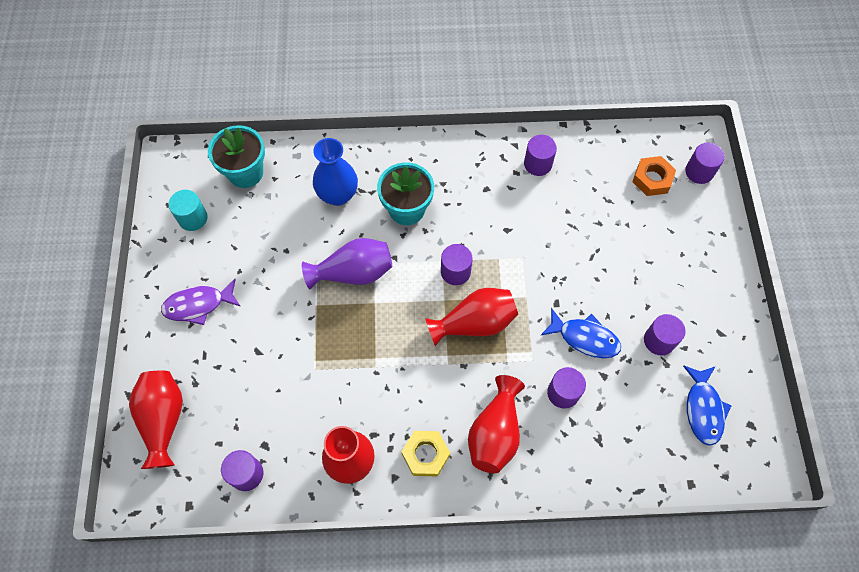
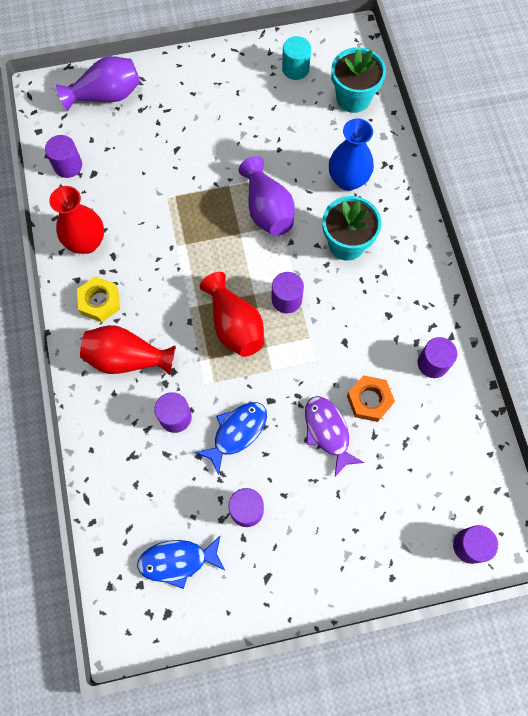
camera: 80 degrees right, 5 degrees up
(163, 419) = (106, 95): red vase -> purple vase
(198, 305) = (212, 94): purple fish -> purple fish (328, 432)
(584, 338) = (237, 432): blue fish -> blue fish turned 150 degrees counterclockwise
(652, 179) = (445, 490): orange nut -> orange nut (369, 400)

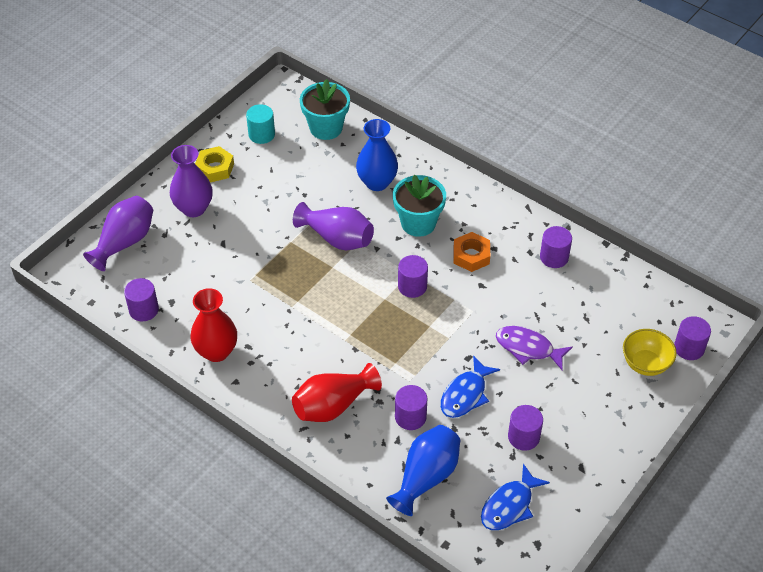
camera: 40 degrees left, 20 degrees down
(100, 302) = (271, 383): yellow nut -> yellow nut (215, 168)
(138, 480) = (426, 477): none -> blue vase
(182, 101) = (194, 208): none -> purple vase
(234, 325) = (391, 328): red vase -> none
(237, 432) = (465, 394): blue fish -> blue fish turned 150 degrees counterclockwise
(369, 400) = (535, 309): orange nut -> orange nut (471, 255)
(415, 528) = (645, 364): none -> yellow bowl

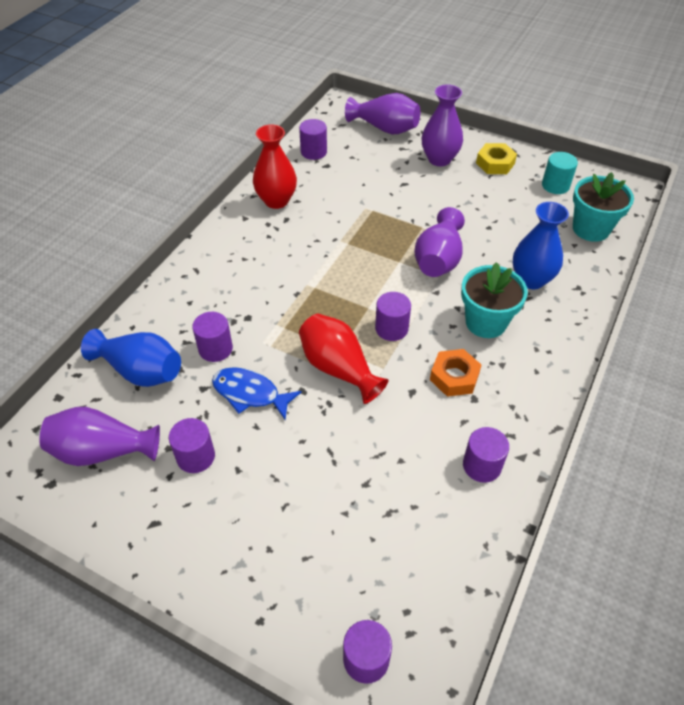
camera: 80 degrees right, 0 degrees up
(333, 405) = (224, 287): red vase -> red vase (338, 368)
(509, 505) = (102, 451): blue fish -> purple vase
(528, 348) = (326, 449): purple fish -> none
(645, 364) = (326, 595): yellow bowl -> none

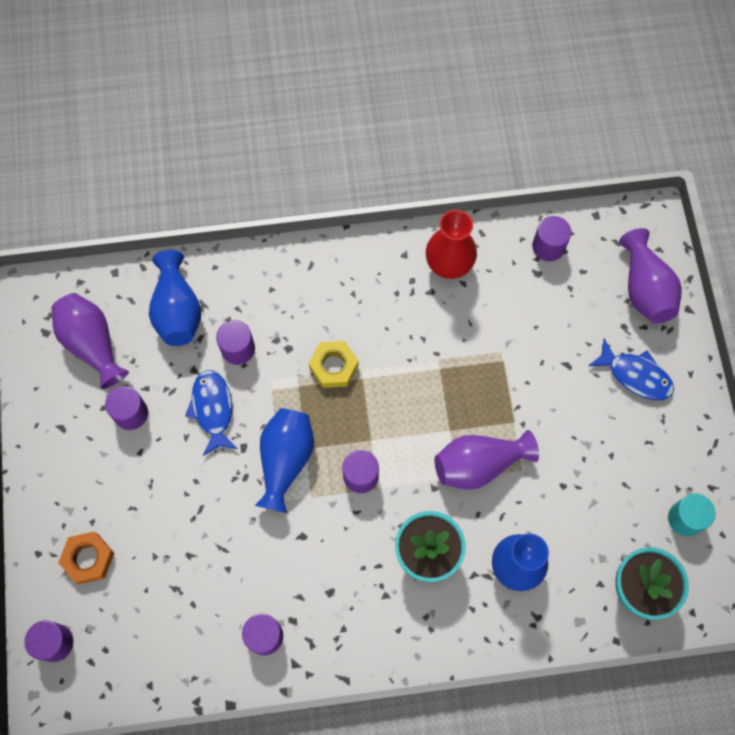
camera: 55 degrees right, 20 degrees up
(338, 368) = (285, 461): red vase -> blue vase
(439, 159) = (635, 375): purple vase -> blue fish
(454, 377) = (342, 562): orange nut -> orange nut (88, 559)
(495, 163) = (674, 436): yellow nut -> yellow nut (333, 366)

